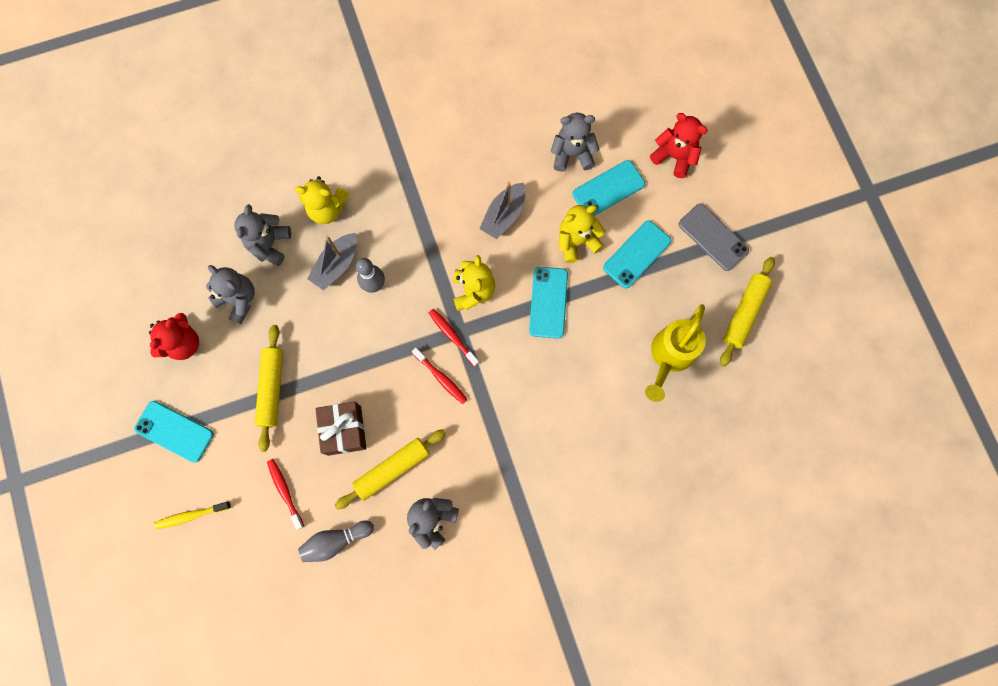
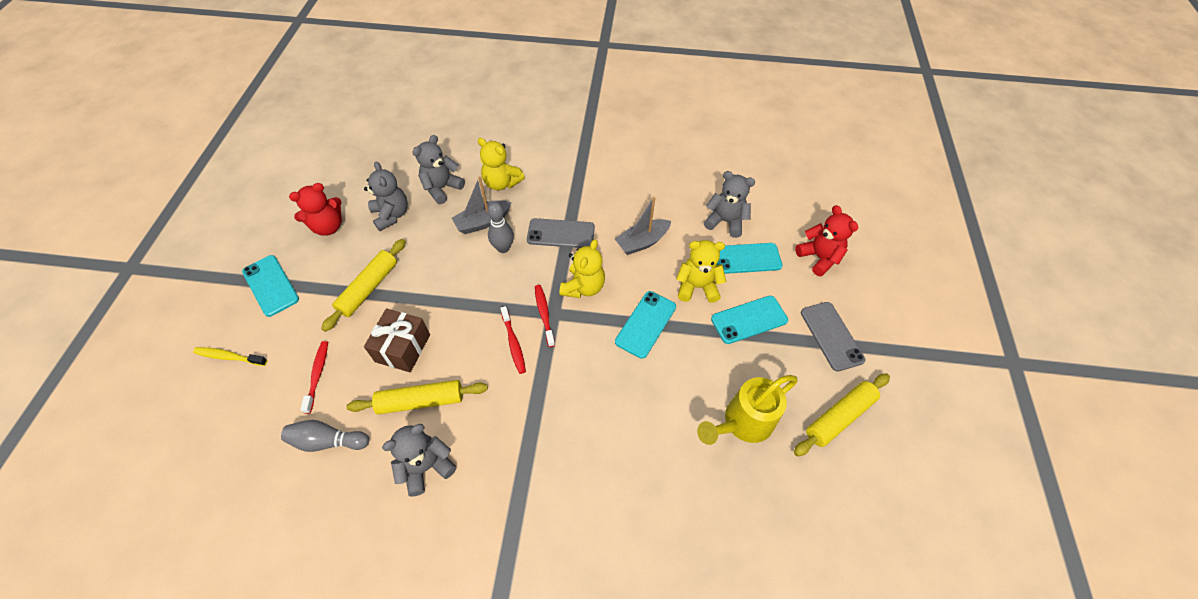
camera: 25 degrees right, 20 degrees down
(421, 242) = (561, 233): none -> grey phone

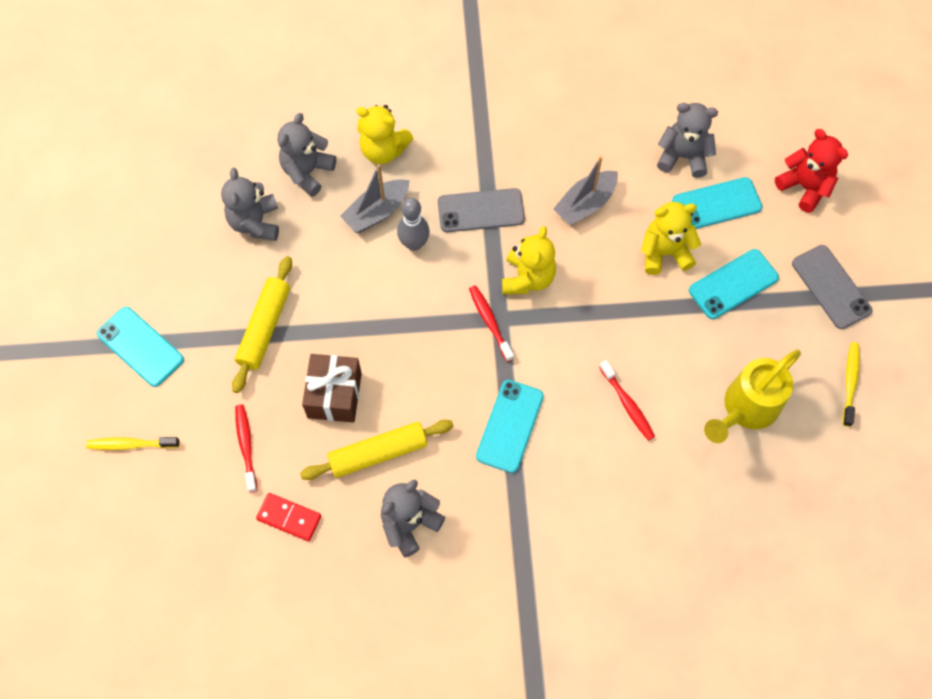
camera: 10 degrees left, 10 degrees up
(328, 227) = (179, 254): red teddy bear -> none
(328, 441) = (289, 518): grey bowling pin -> red domino
(391, 215) = (255, 223): grey teddy bear -> grey teddy bear turned 150 degrees counterclockwise
(513, 343) = (464, 365): red toothbrush -> red toothbrush (627, 404)
(646, 324) = (613, 312): turquoise phone -> turquoise phone (510, 426)
(839, 417) = (850, 382): yellow rolling pin -> yellow toothbrush

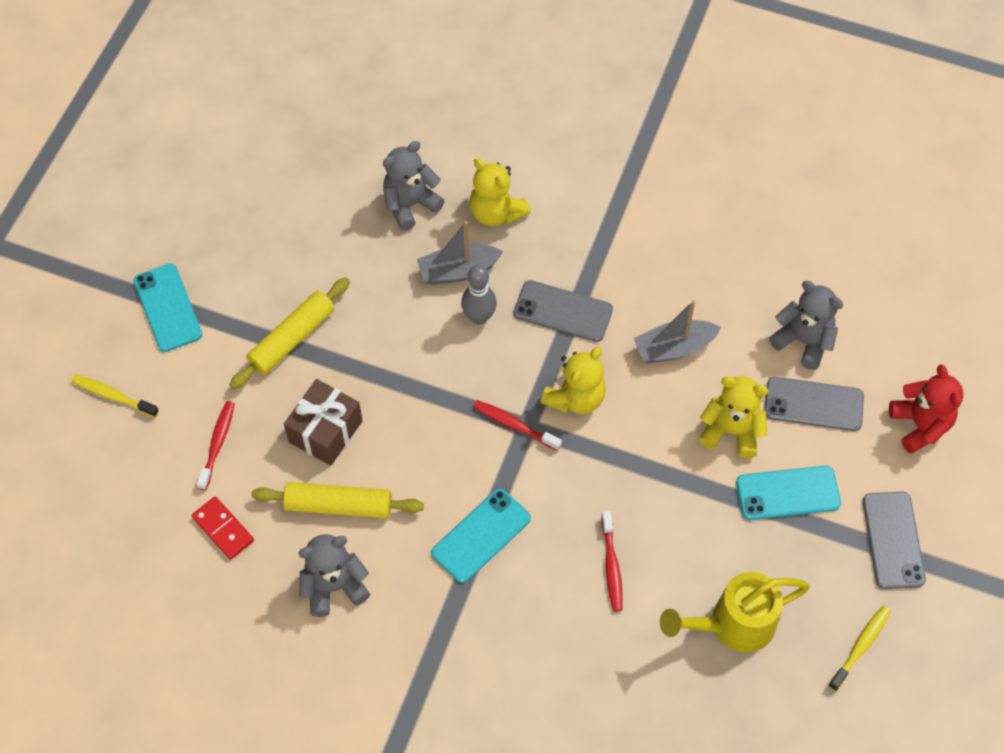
camera: 25 degrees right, 5 degrees down
(255, 223) = (335, 234): grey teddy bear -> none
(490, 322) = (514, 425): red toothbrush -> red toothbrush turned 60 degrees counterclockwise
(716, 204) = (813, 404): turquoise phone -> grey phone

